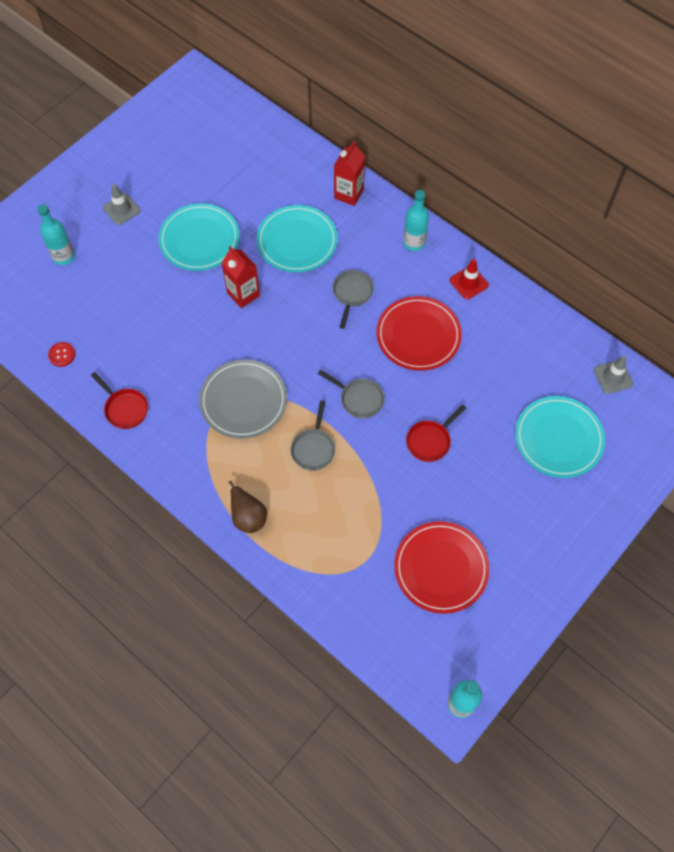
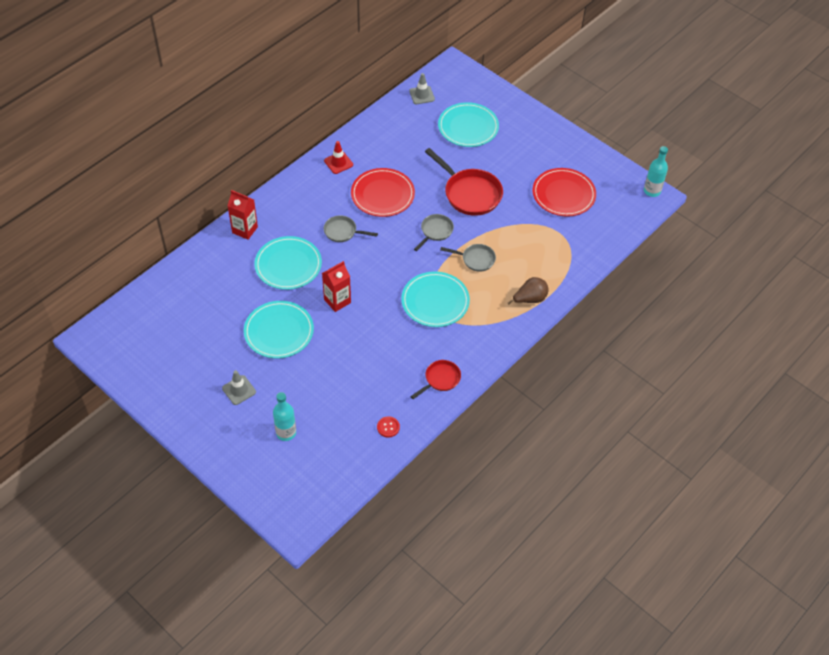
camera: 90 degrees left, 10 degrees down
(243, 400) = (435, 301): grey plate -> turquoise plate
(414, 243) = (298, 192): turquoise bottle -> none
(430, 441) = (470, 193): red pan -> red pan, size x1.81

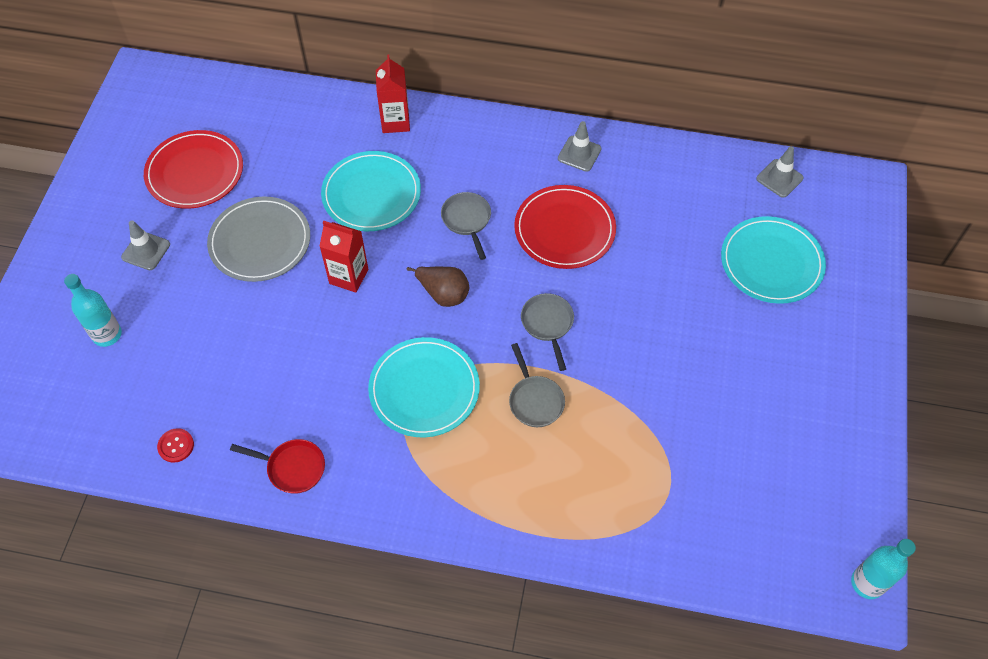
camera: 60 degrees right, 5 degrees up
(279, 331) = (260, 241): turquoise plate -> grey plate
(338, 163) = (579, 154): red traffic cone -> grey traffic cone
(435, 231) = (548, 324): grey pan -> grey pan turned 105 degrees counterclockwise
(470, 193) = (649, 329): red pan -> none
(530, 299) = (512, 511): brown pear -> brown pear (443, 294)
(563, 194) = (750, 453): red plate -> red plate (195, 172)

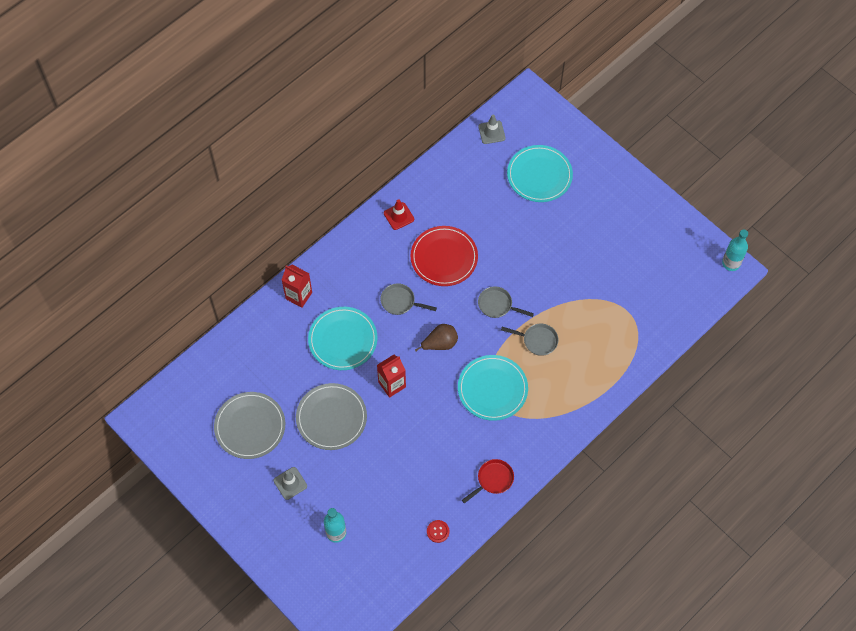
camera: 55 degrees left, 5 degrees up
(195, 172) = (250, 426): red plate -> grey plate
(579, 154) = (399, 216): grey traffic cone -> red traffic cone

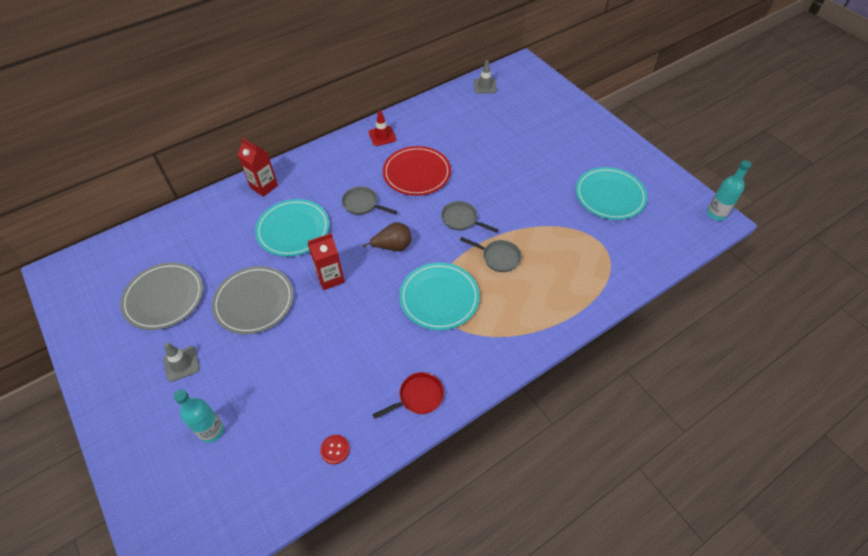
camera: 10 degrees right, 10 degrees down
(539, 175) = (524, 121): turquoise plate -> turquoise plate (610, 195)

